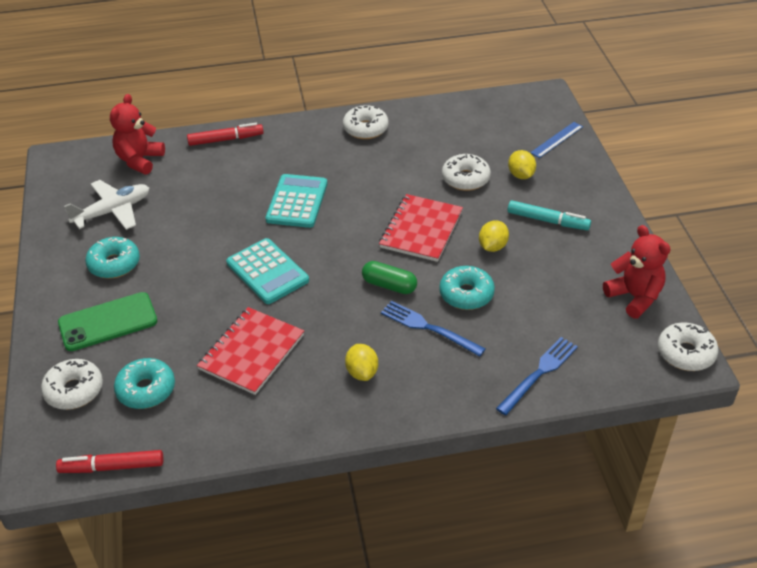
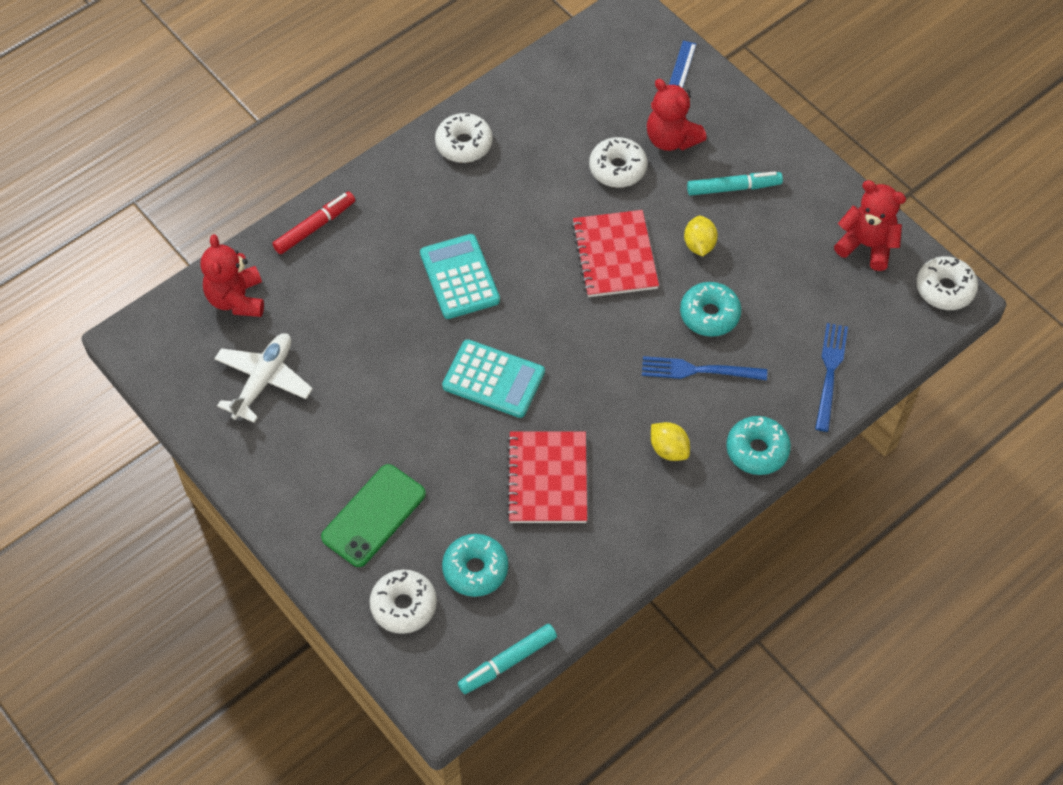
camera: 30 degrees left, 15 degrees up
(112, 467) = (507, 662): red marker -> turquoise marker
(114, 264) = (322, 445): turquoise donut -> turquoise donut (757, 450)
(389, 285) = (628, 339): green capsule -> none
(521, 175) = (671, 139): yellow lemon -> red teddy bear

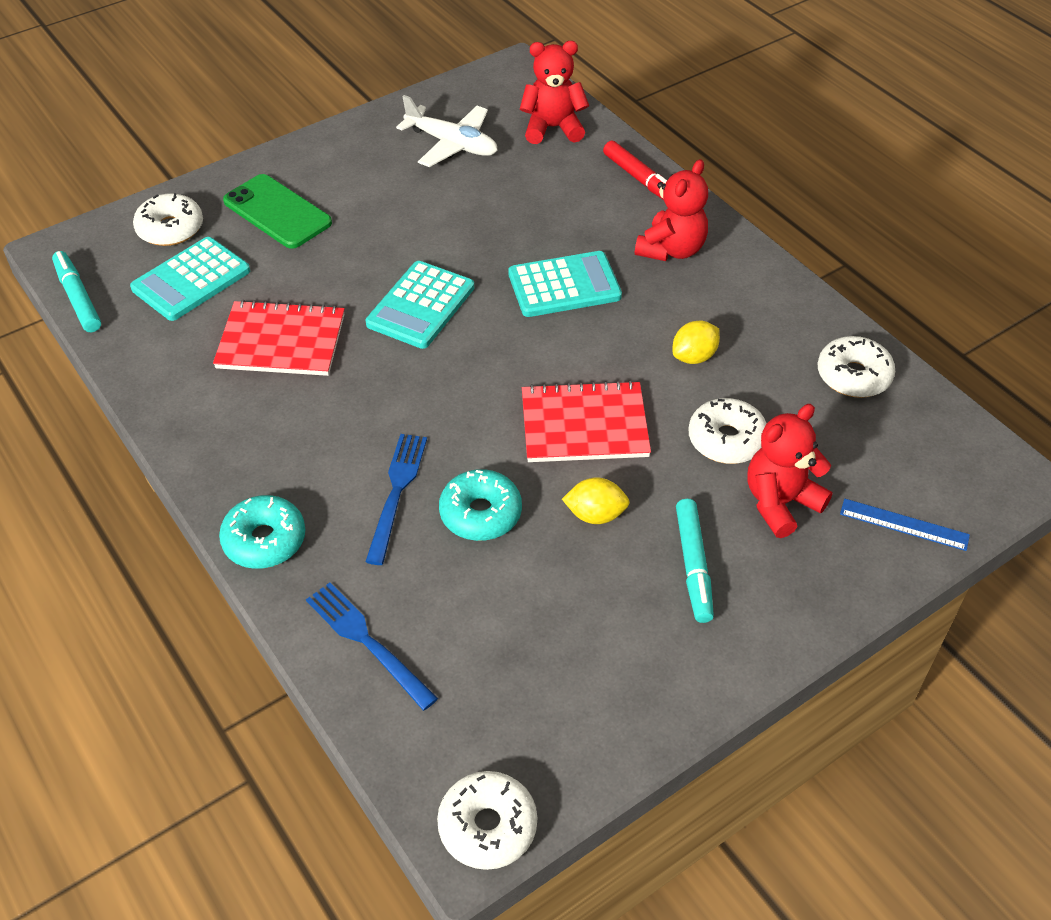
camera: 95 degrees right, 10 degrees down
(464, 144) = (761, 298): white donut -> white donut (853, 376)
(475, 569) = (191, 280): turquoise donut -> turquoise calculator
(669, 449) = (290, 451): yellow lemon -> yellow lemon (694, 357)
(830, 371) = (366, 641): blue fork -> blue fork turned 150 degrees counterclockwise
(867, 245) = (580, 725): red teddy bear -> red teddy bear (671, 249)

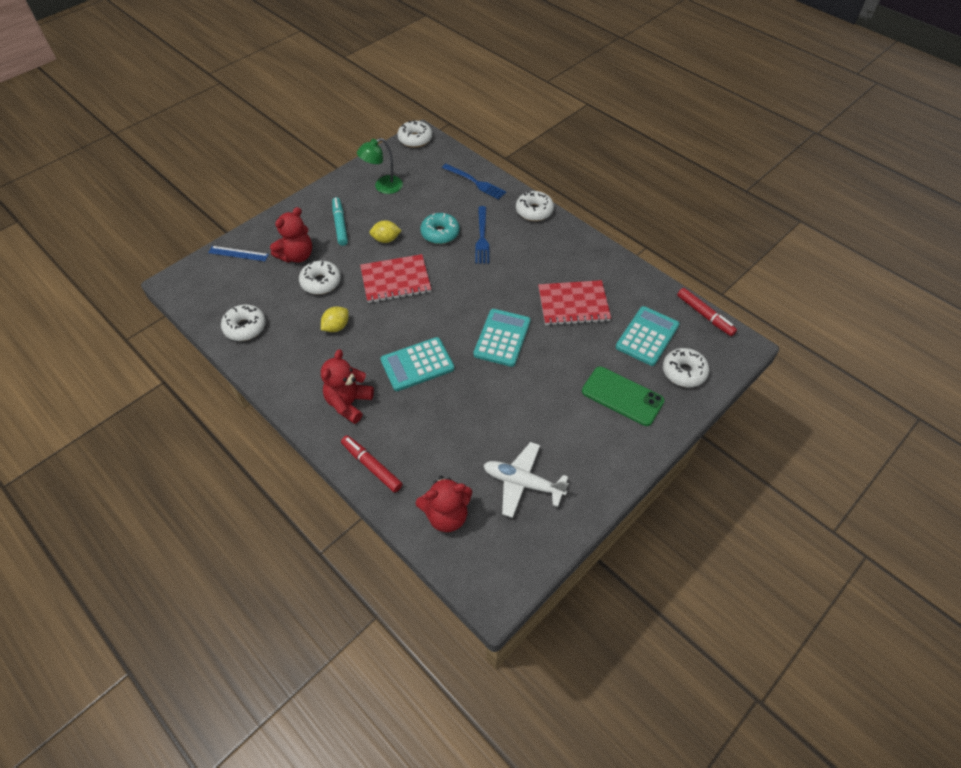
camera: 170 degrees right, 5 degrees up
(78, 298) = (705, 315): turquoise marker -> red marker
(264, 540) = (534, 211): turquoise donut -> white donut
(591, 661) = (383, 187): none -> green lamp

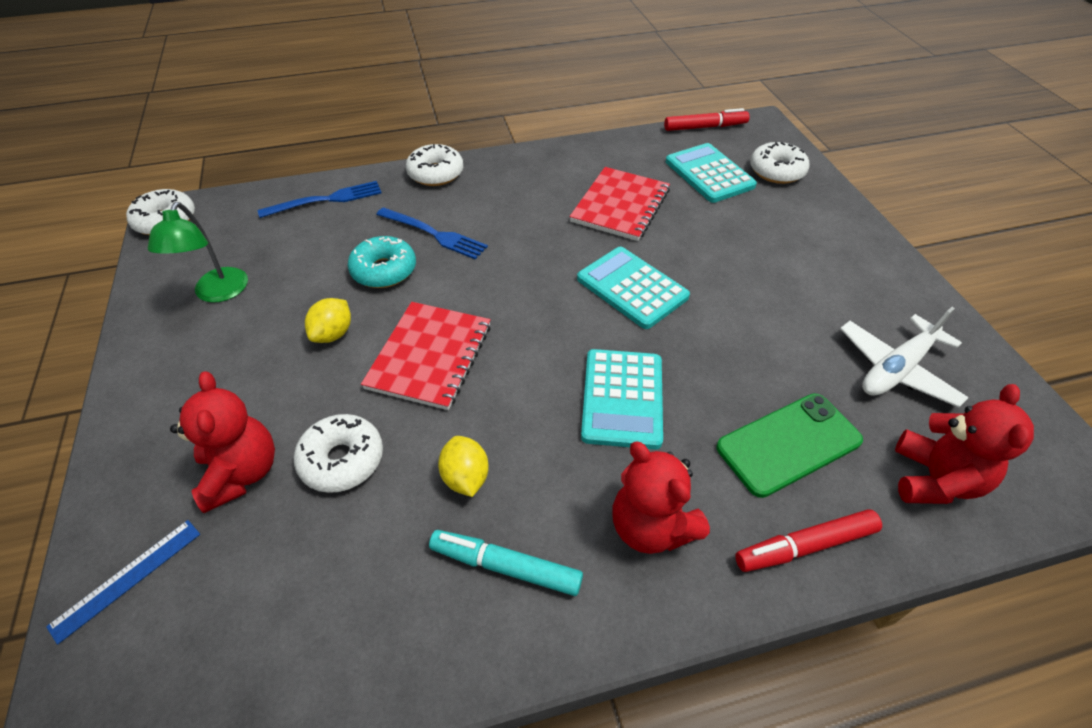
camera: 60 degrees left, 5 degrees down
(245, 327) = (343, 644): white donut -> none
(340, 225) = (237, 379): turquoise marker -> turquoise marker (505, 566)
(622, 396) = (789, 227): green phone -> green phone (788, 444)

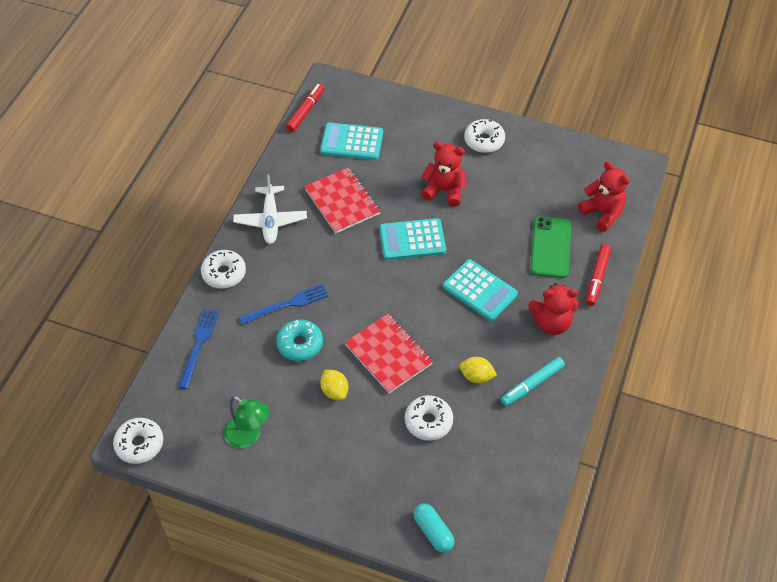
camera: 55 degrees left, 5 degrees up
(127, 578) = (433, 532): blue ruler -> turquoise capsule
(241, 473) = (404, 467): red teddy bear -> red teddy bear (444, 191)
(776, 171) = (377, 111): white donut -> white donut (484, 141)
(896, 369) = (545, 178): white plane -> white plane (270, 220)

